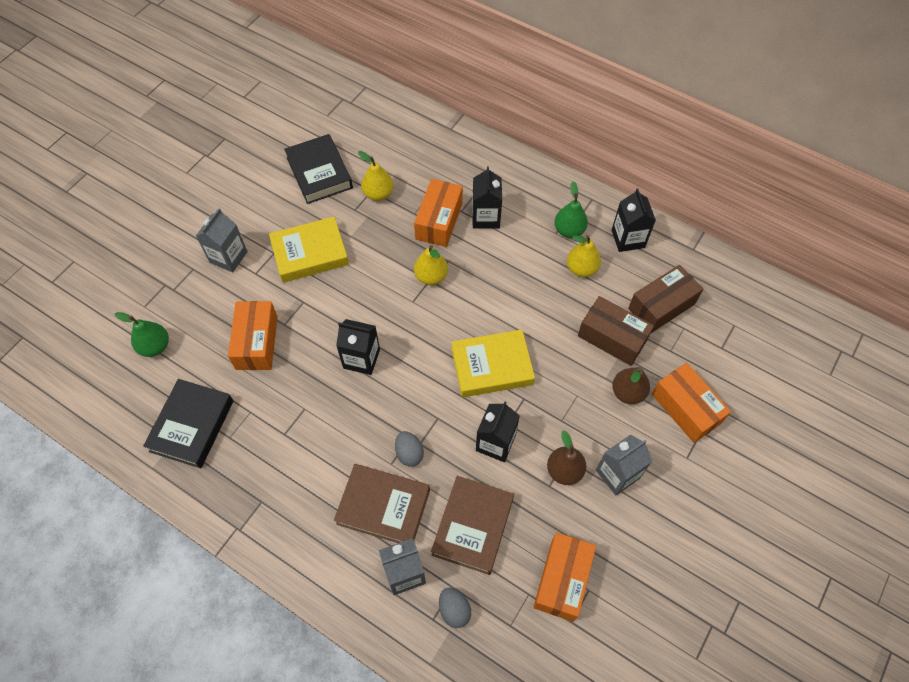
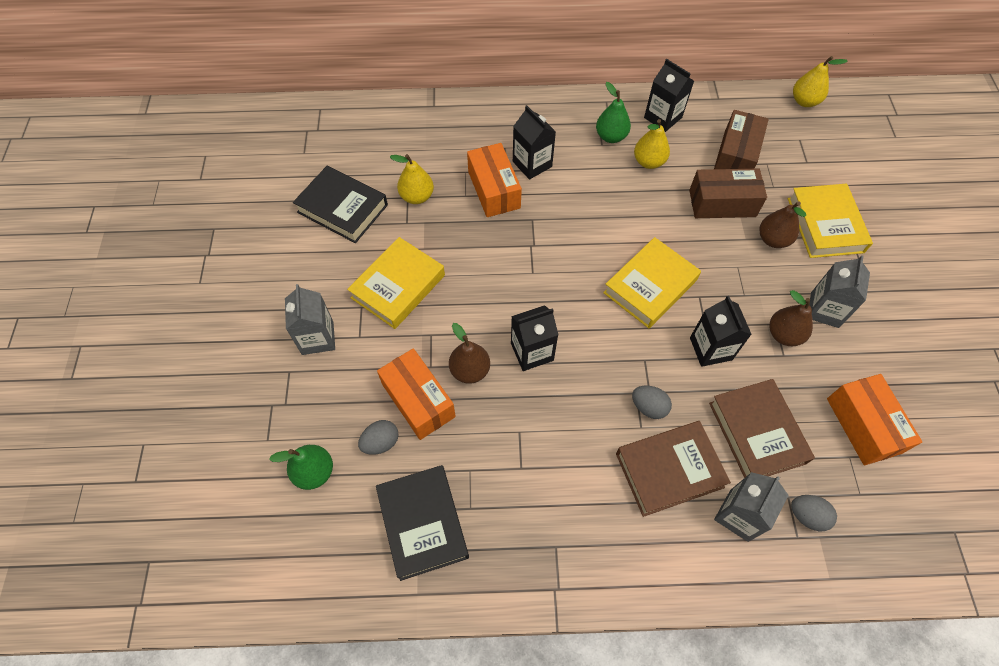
camera: 35 degrees left, 0 degrees up
(210, 355) = (381, 442): none -> grey egg
(308, 344) = (470, 370): none -> brown pear
(431, 276) = (529, 241): yellow pear -> yellow pear (804, 101)
(686, 408) = (825, 225): orange box -> yellow book

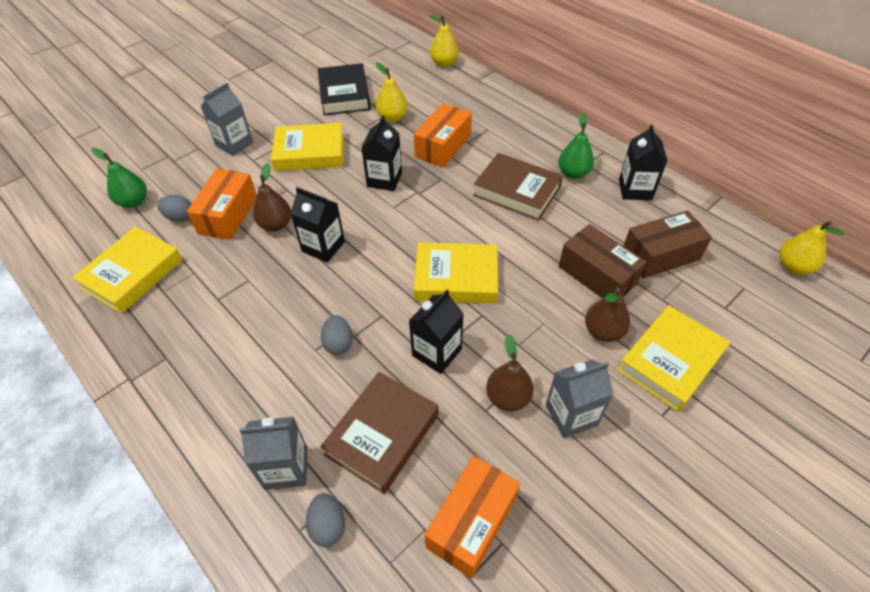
camera: 50 degrees right, 10 degrees down
(423, 523) = (133, 274): black book -> yellow book
(532, 164) = (490, 150): black carton -> black carton (384, 179)
(648, 162) = (578, 207): yellow pear -> yellow pear (444, 63)
(669, 470) = (290, 391): brown book -> brown book (517, 191)

